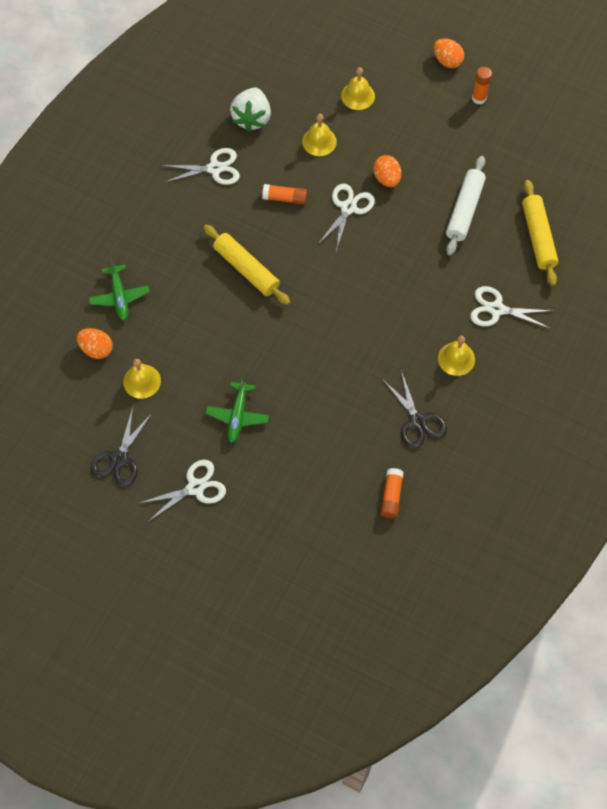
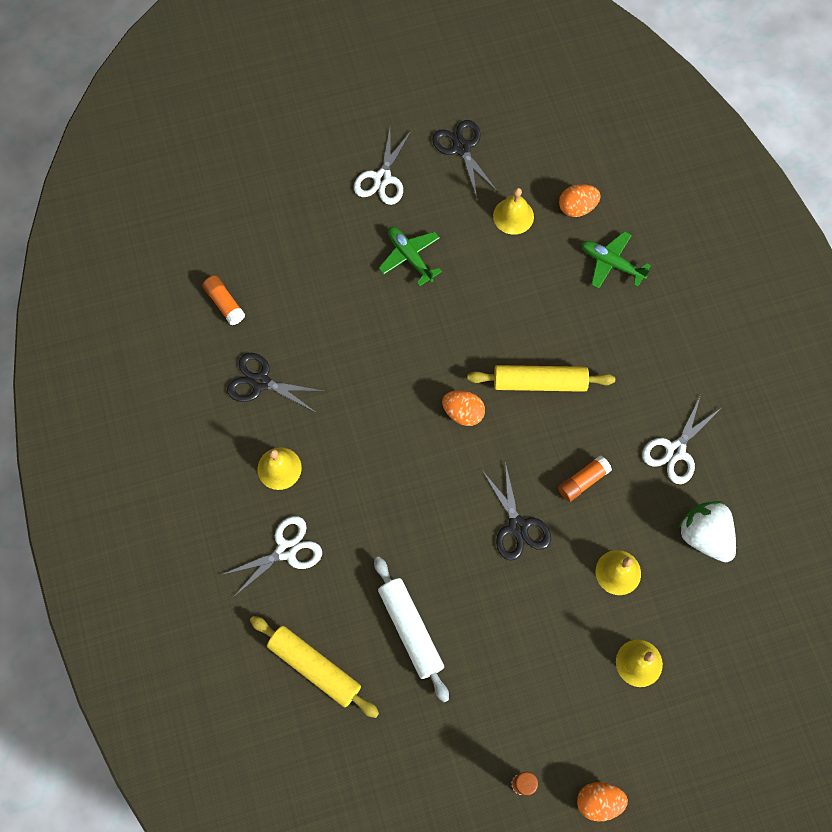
camera: 135 degrees right, 5 degrees up
(348, 208) = (517, 526): white scissors -> black scissors
(386, 179) = (515, 593): orange egg -> orange egg (463, 413)

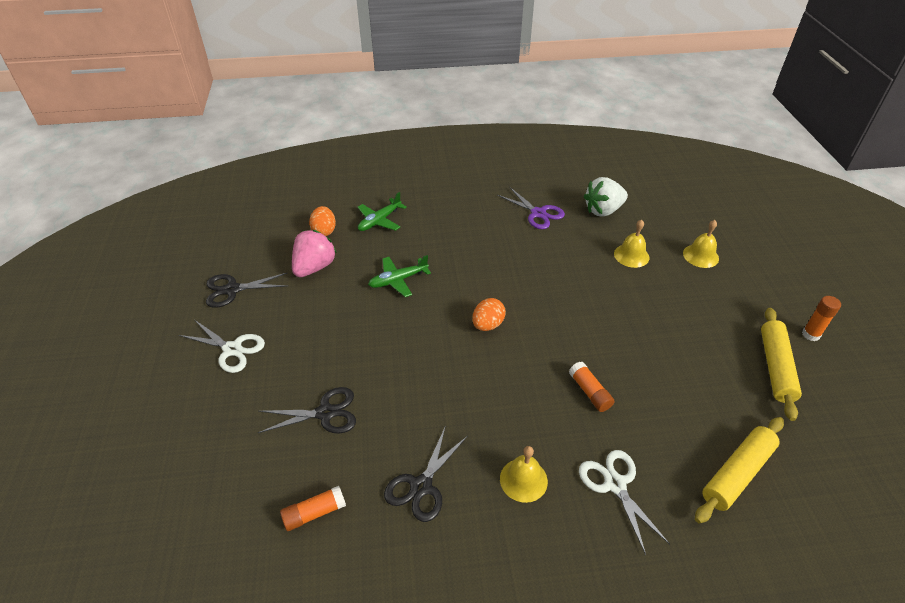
camera: 80 degrees left, 25 degrees down
(409, 257) = (324, 340): green plane -> green plane (398, 280)
(410, 630) = (690, 390): white rolling pin -> none
(513, 216) = (314, 267): yellow bell -> pink strawberry
(517, 526) = (593, 305): black scissors -> black scissors (325, 413)
(539, 382) = (469, 274): yellow rolling pin -> yellow rolling pin (775, 367)
(583, 481) = (557, 262): orange glue stick -> orange glue stick (589, 392)
(598, 801) = (811, 292): orange egg -> none
(675, 451) = (538, 213): white scissors -> purple scissors

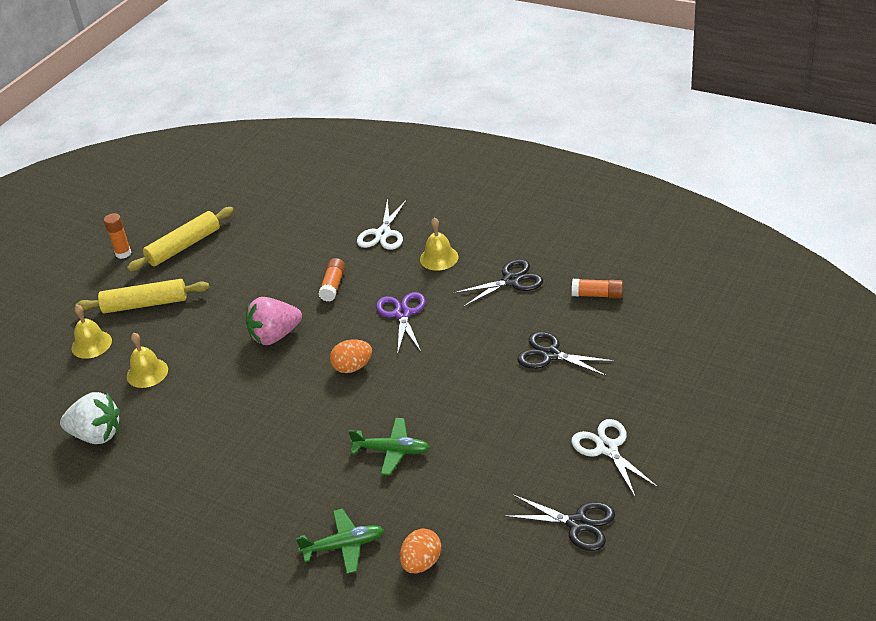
camera: 140 degrees left, 5 degrees down
(314, 267) = (468, 511): pink strawberry -> pink strawberry (275, 336)
(538, 213) = (164, 465): purple scissors -> purple scissors (402, 314)
(737, 473) = (302, 210): yellow rolling pin -> yellow rolling pin (145, 304)

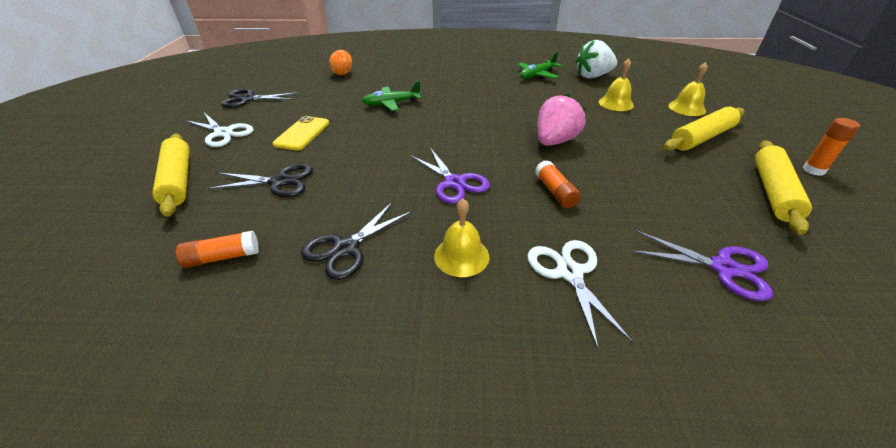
camera: 150 degrees right, 0 degrees up
(295, 216) = (723, 268): none -> purple scissors
(344, 546) = (391, 70): green plane -> green plane (537, 75)
(352, 367) = (463, 136): orange egg -> none
(516, 420) = (302, 133): none -> yellow phone
(645, 382) = (178, 180): none -> yellow rolling pin

